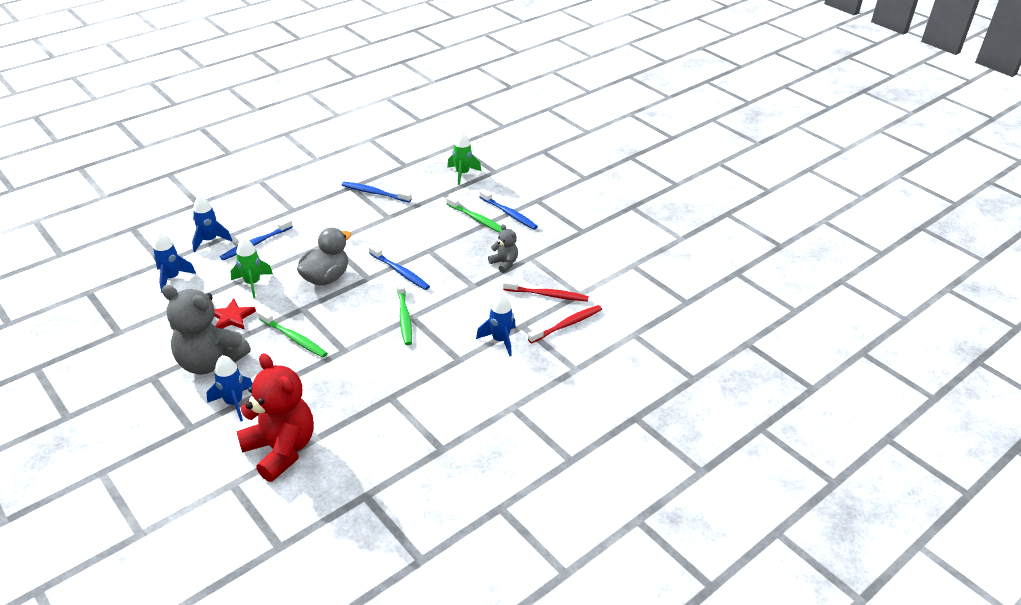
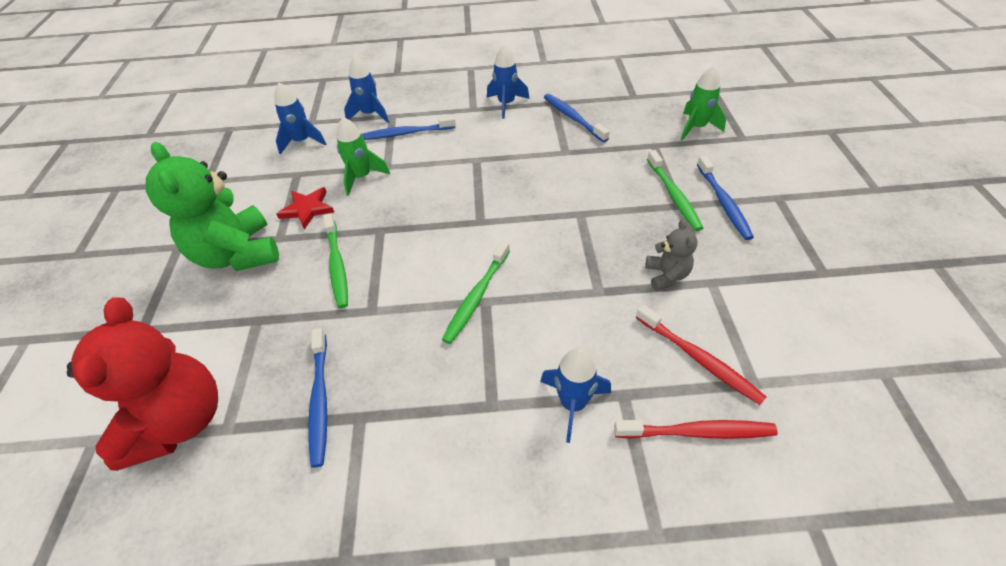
camera: 40 degrees right, 10 degrees up
(210, 362) = (238, 254): grey teddy bear -> green teddy bear
(234, 403) = (206, 321): blue rocket -> blue rocket (506, 104)
(326, 278) = (436, 202): grey duck -> none
(400, 272) = (522, 229): blue toothbrush -> blue toothbrush (320, 400)

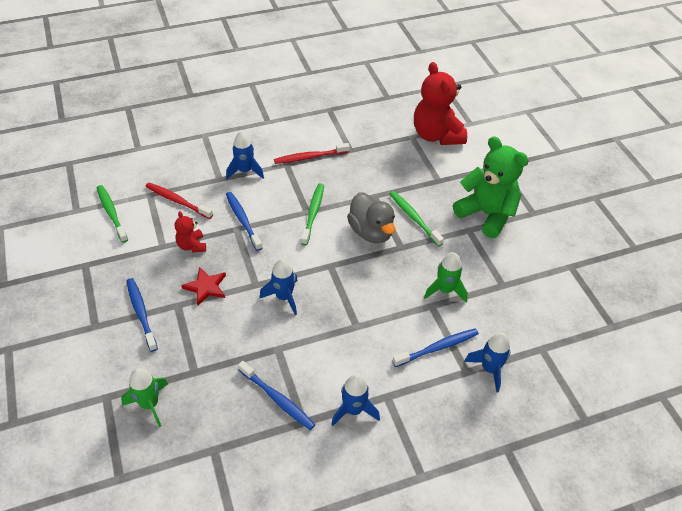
camera: 160 degrees right, 0 degrees up
(302, 141) = (528, 321): blue rocket -> blue rocket (284, 297)
(307, 209) = (467, 254): red star -> red star (206, 287)
(320, 400) = (374, 153): blue toothbrush -> blue toothbrush (243, 220)
(407, 255) = (371, 232): none -> grey duck
(666, 275) = (192, 246): grey teddy bear -> red teddy bear
(673, 195) = (181, 314): green toothbrush -> green toothbrush (111, 213)
(697, 432) = (183, 170): red toothbrush -> red toothbrush (310, 157)

